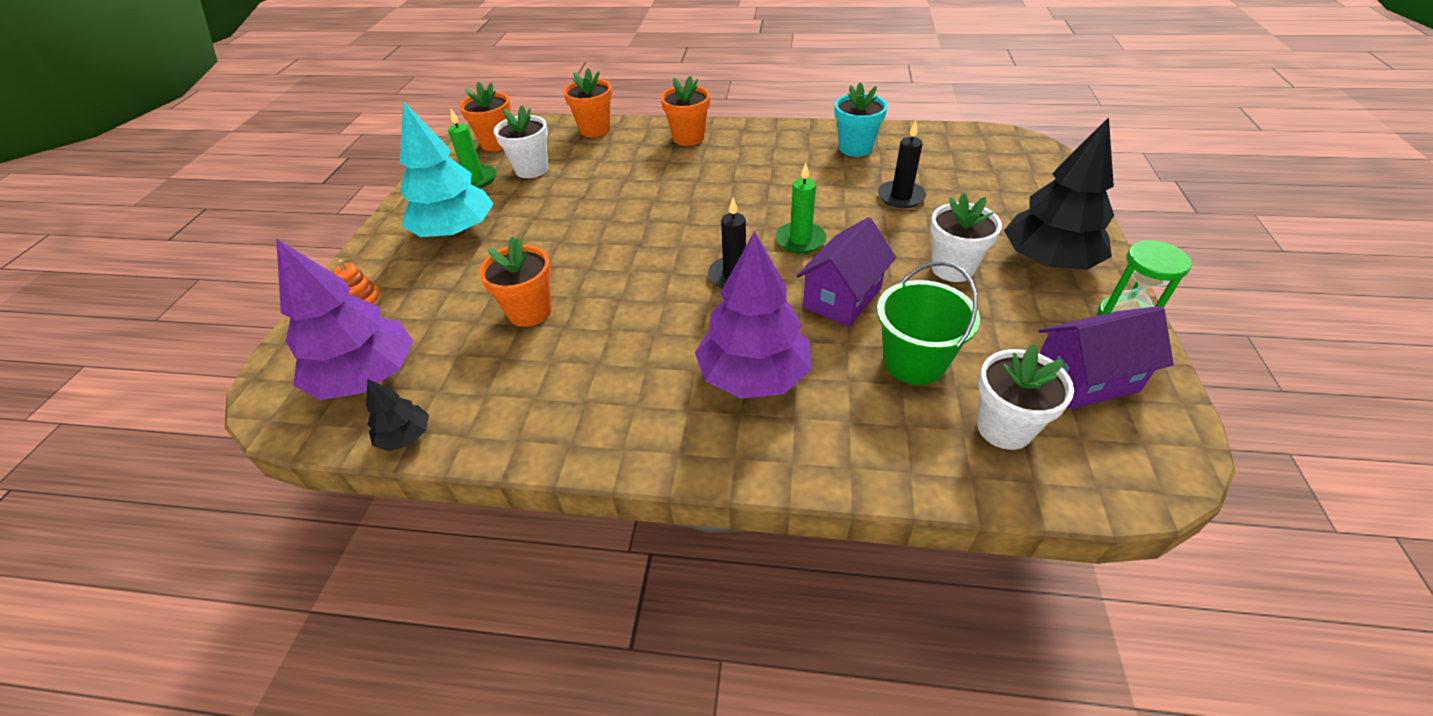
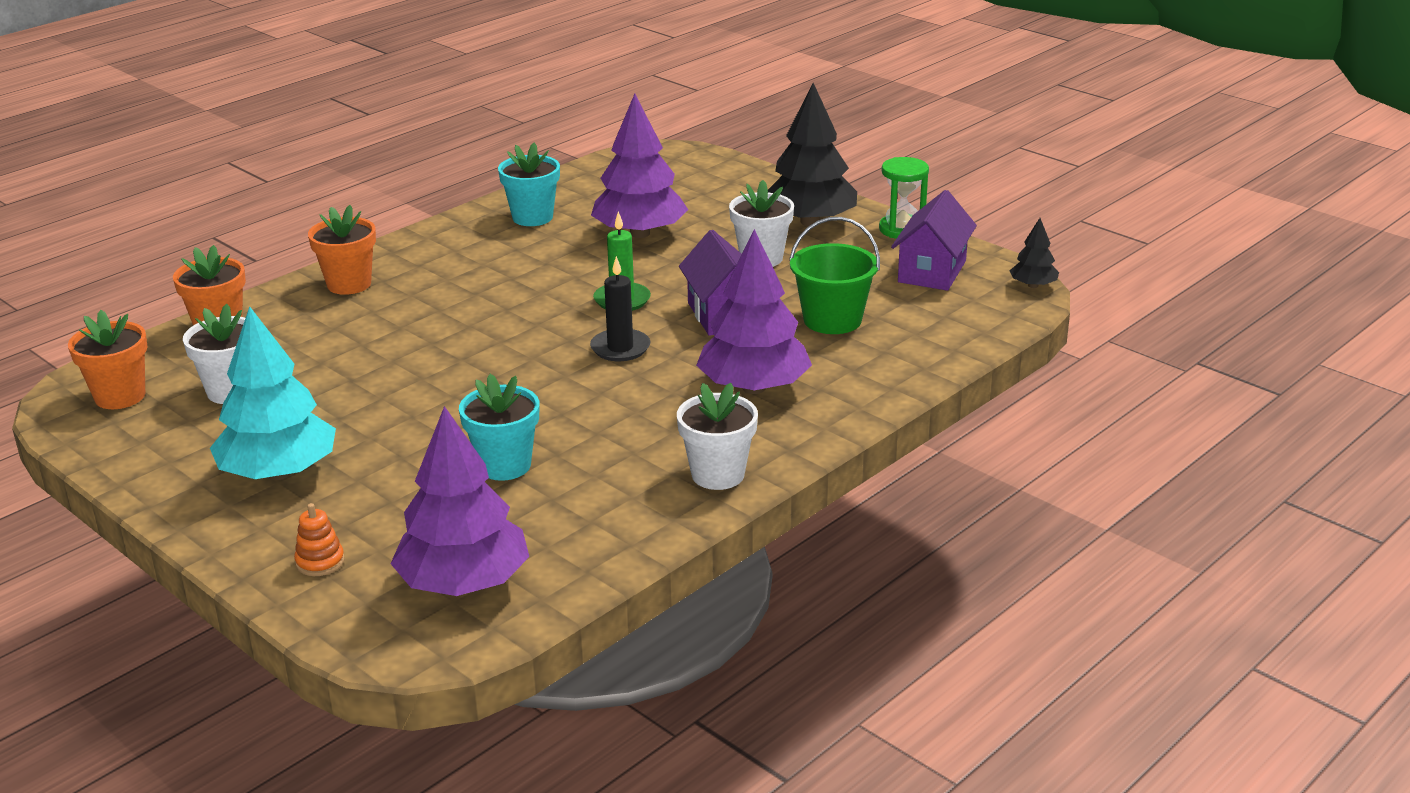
camera: 55 degrees left, 15 degrees down
(405, 436) = (587, 577): black tree -> black tree (1033, 285)
(475, 179) = (183, 432): green candle -> none
(530, 312) = (504, 465): orange flower pot -> turquoise flower pot
(901, 197) = (640, 233): black candle -> purple tree
(1004, 428) = (932, 319): white flower pot -> white flower pot (718, 474)

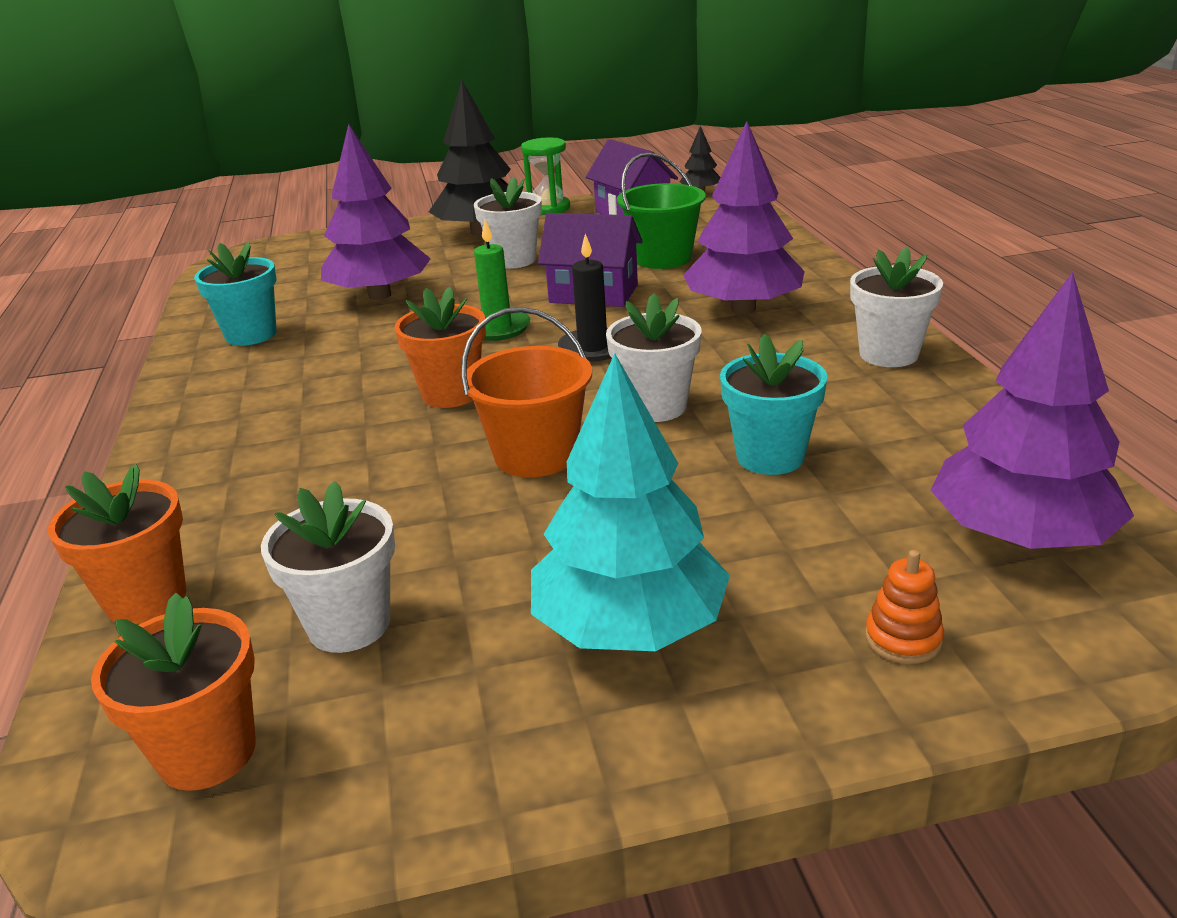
camera: 55 degrees left, 0 degrees up
(349, 284) = (204, 469): orange flower pot -> orange flower pot (450, 394)
(444, 381) = (535, 455): none -> orange bucket
(545, 402) = (656, 407): none -> white flower pot

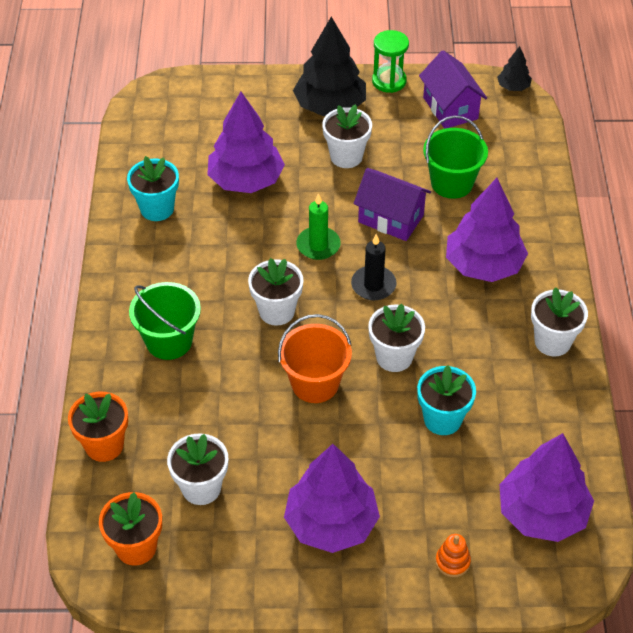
camera: 10 degrees right, 20 degrees up
(274, 451) = (169, 341): none -> green bucket
(450, 394) = (276, 311): orange flower pot -> white flower pot
(629, 627) = (331, 523): turquoise tree -> purple tree

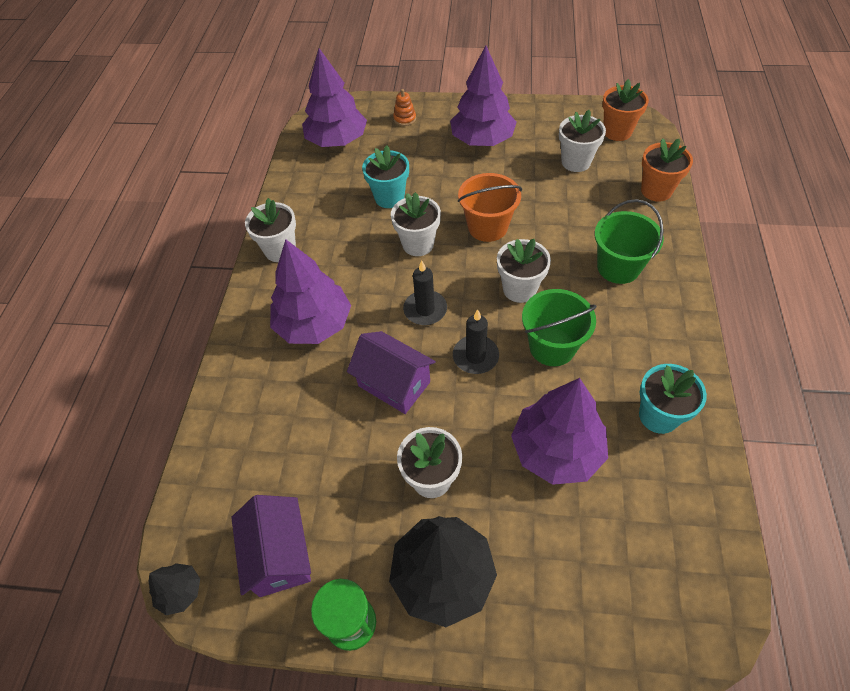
camera: 170 degrees left, 5 degrees up
(318, 245) = (475, 356): green candle -> black candle
(452, 183) = (315, 427): green bucket -> green bucket (552, 347)

